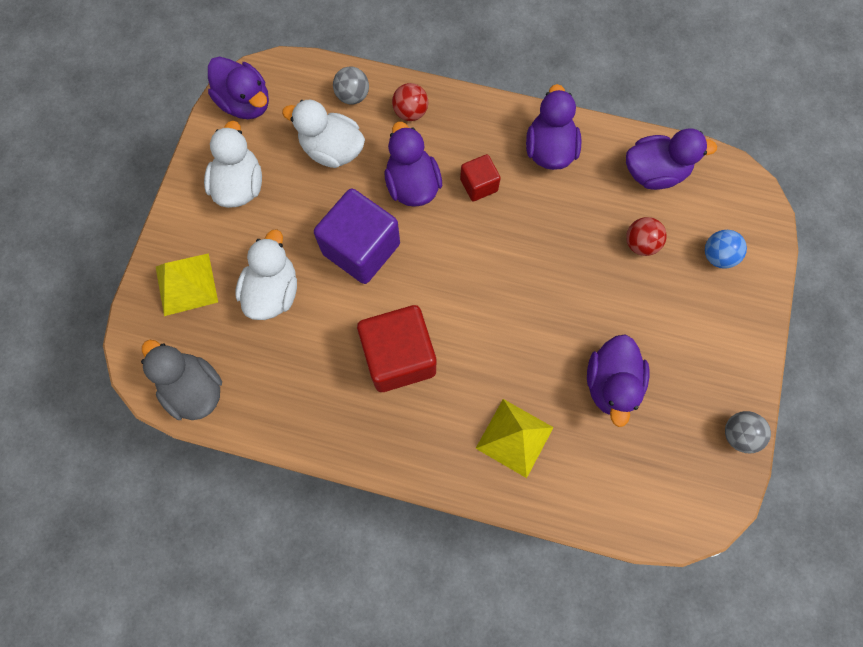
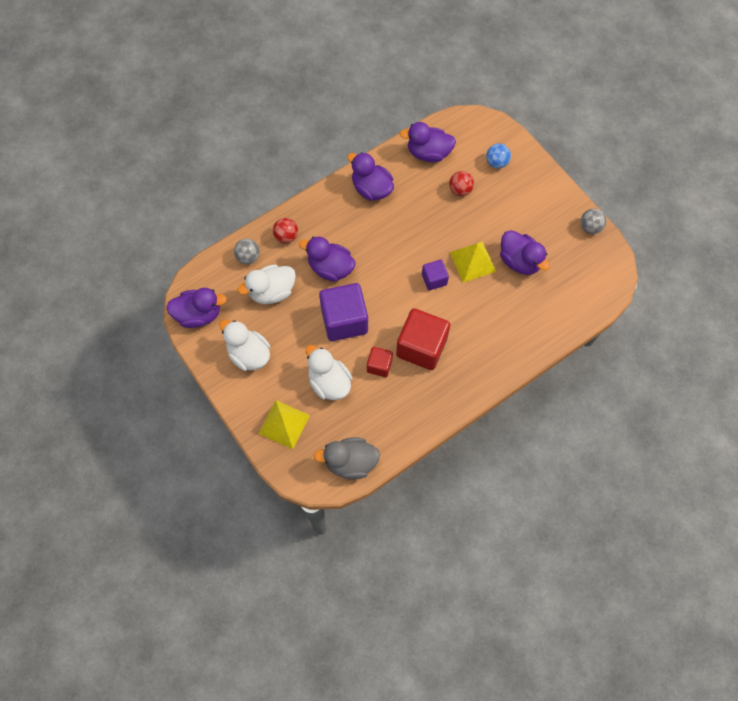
camera: 50 degrees left, 5 degrees down
(478, 185) = (360, 237): red cube -> red cube (379, 365)
(497, 304) = (434, 279): none -> purple cube
(514, 437) = (509, 325): yellow pyramid -> yellow pyramid (472, 261)
(654, 173) = (428, 153): purple duck -> purple duck turned 120 degrees counterclockwise

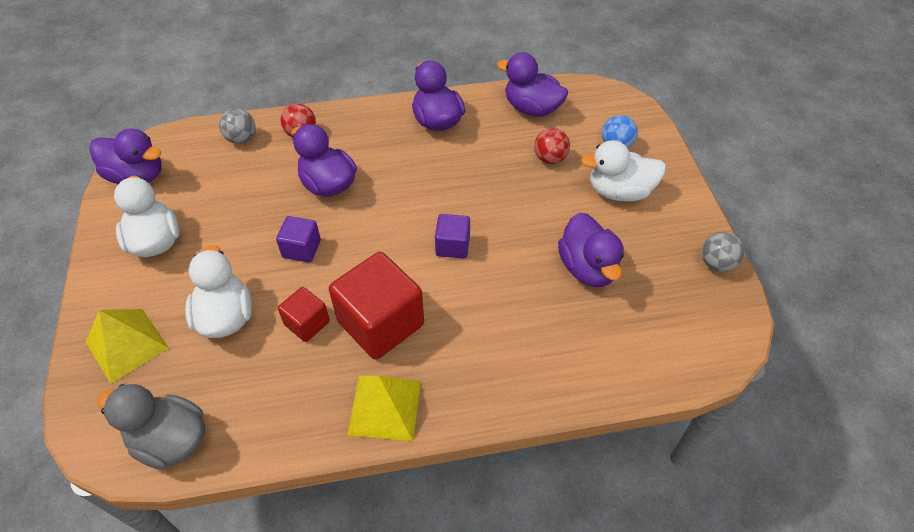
camera: 25 degrees right, 15 degrees down
(272, 292) = (239, 184): white duck -> white duck (619, 191)
(344, 320) = (301, 249): purple cube -> purple cube, size x0.52
(472, 261) = (519, 244): yellow pyramid -> yellow pyramid (385, 407)

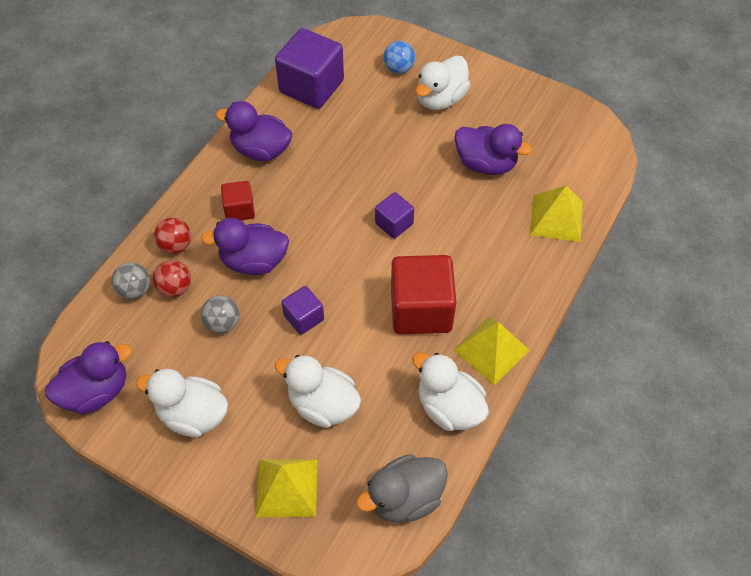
camera: 50 degrees left, 5 degrees up
(293, 413) = (449, 407): none -> white duck
(307, 323) = (379, 355): red cube -> red cube (239, 210)
(531, 108) = (311, 86): purple duck -> purple cube
(550, 158) = (371, 112): red ball -> red ball (175, 288)
(588, 363) = (556, 218): none -> yellow pyramid
(716, 263) = (545, 98): grey ball -> grey ball (222, 323)

